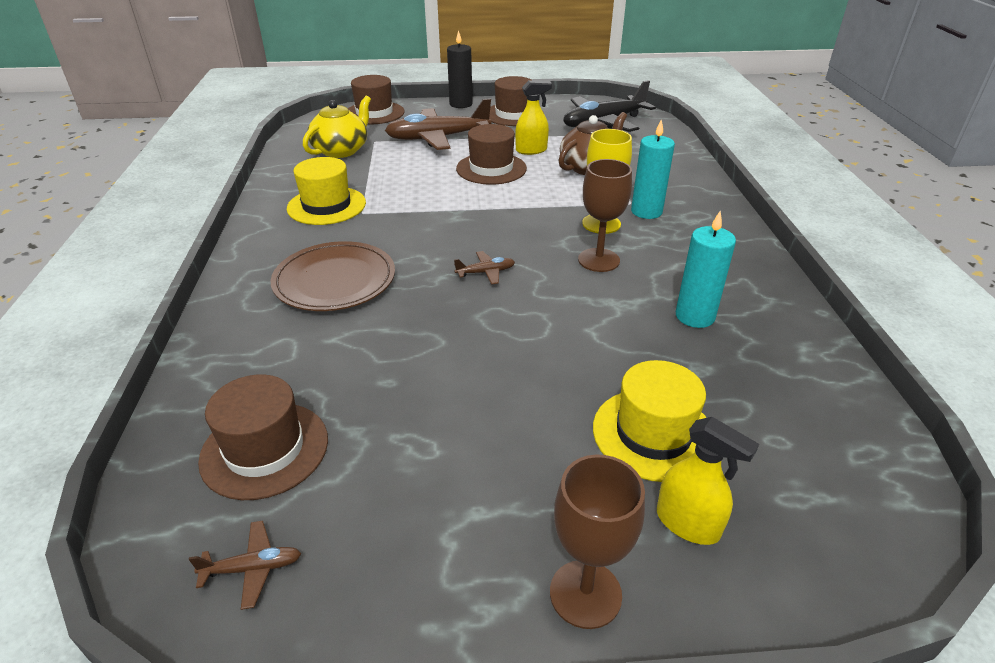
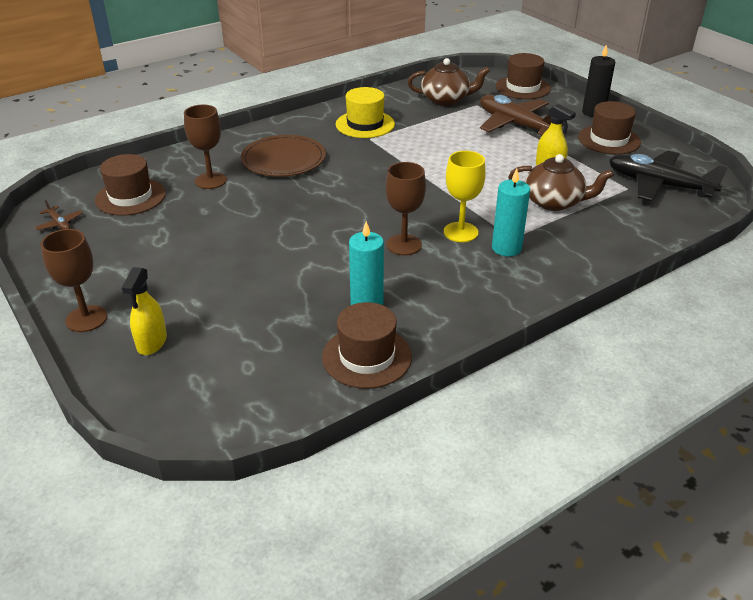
camera: 60 degrees right, 0 degrees up
(314, 354) = (210, 180): none -> brown goblet
(341, 150) = (446, 99): yellow teapot -> brown teapot
(486, 272) = (342, 205): brown plane -> none
(491, 169) = (493, 161): brown hat -> brown hat (367, 357)
(653, 433) = (221, 314): yellow hat -> none

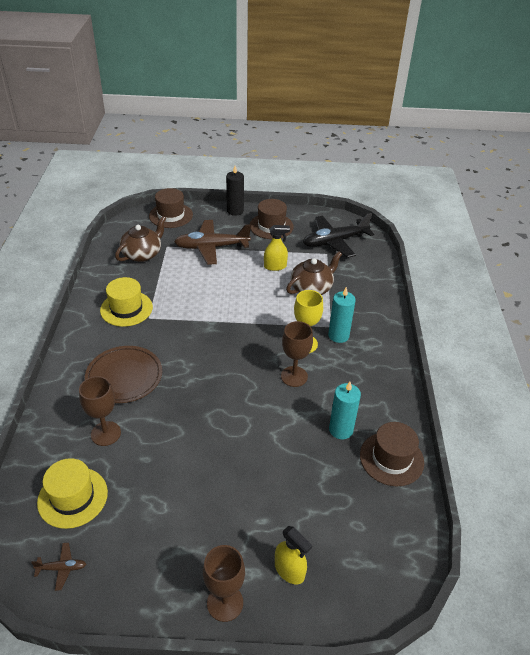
camera: 55 degrees left, 5 degrees up
(130, 197) = (72, 497): brown hat -> yellow hat

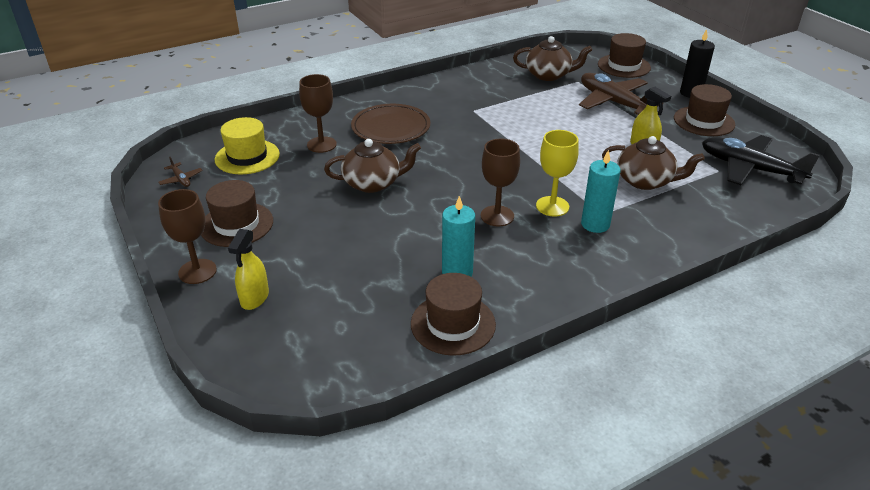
camera: 60 degrees right, 5 degrees down
(126, 309) = (470, 96): yellow hat -> none
(177, 546) = (236, 224): none -> brown hat
(195, 425) = (373, 183): none -> brown teapot

